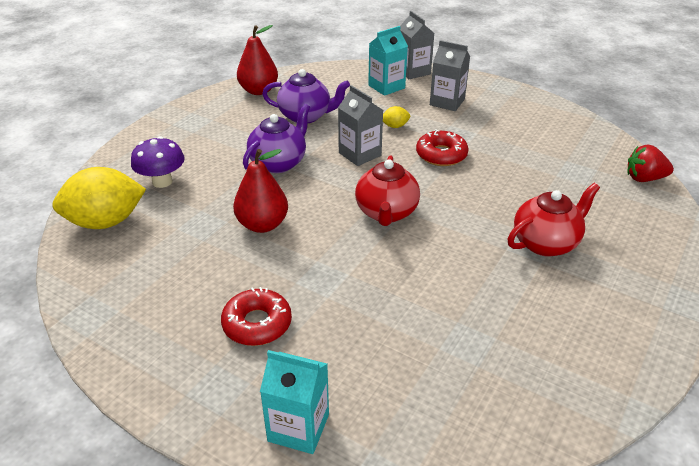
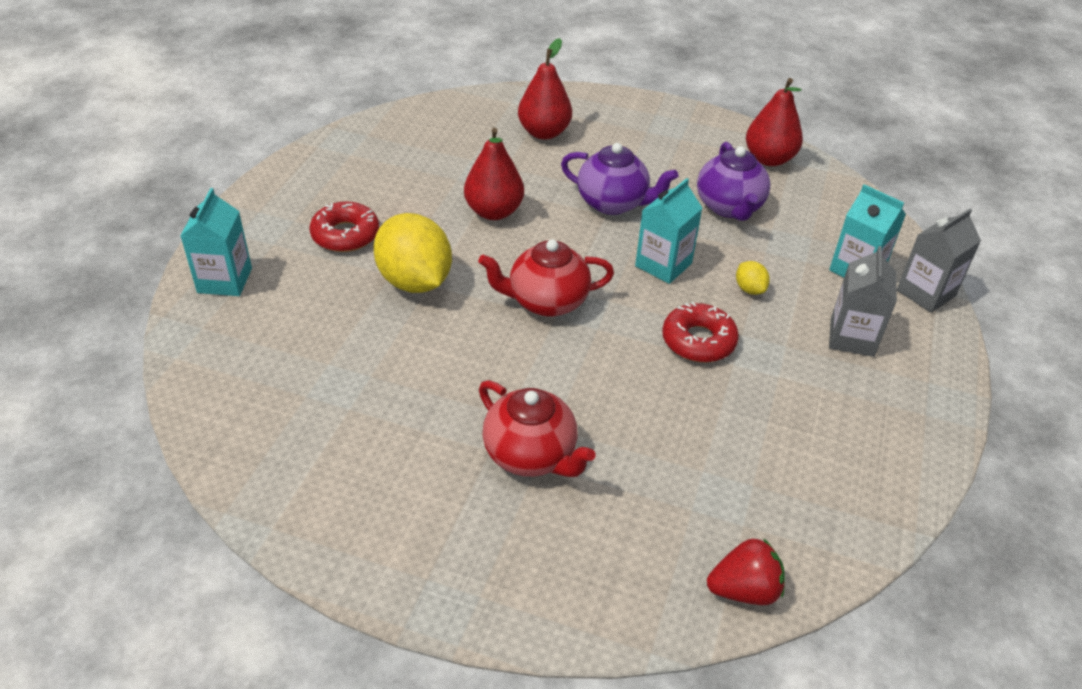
camera: 75 degrees right, 5 degrees up
(106, 222) = (467, 116): yellow lemon -> yellow lemon (414, 281)
(162, 181) = (544, 132): purple mushroom -> red pear
(360, 154) = (663, 265): grey carton -> turquoise carton
(644, 178) = (744, 590): red strawberry -> red strawberry turned 90 degrees clockwise

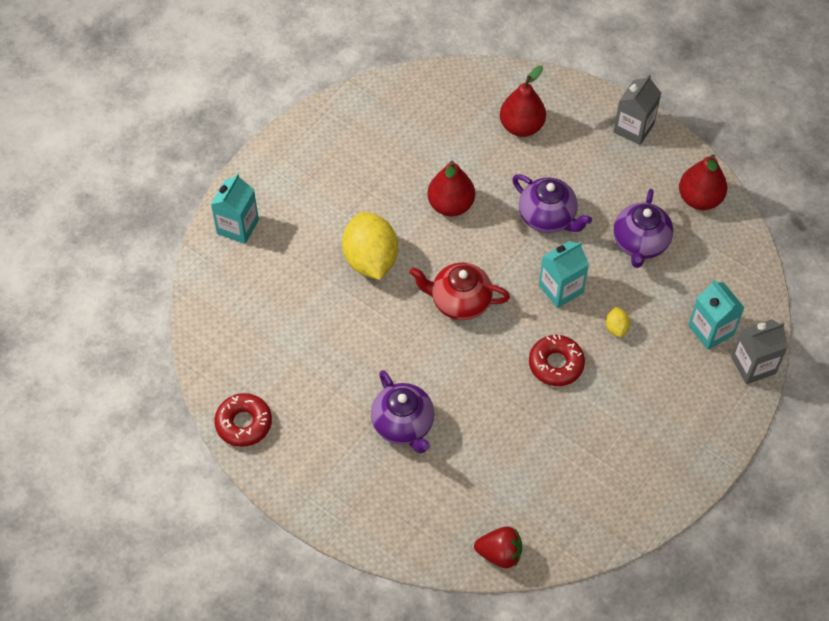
camera: 20 degrees right, 15 degrees up
(345, 235) = (332, 203): red donut -> red donut (244, 423)
(531, 455) = (403, 425): red teapot -> purple teapot
(852, 337) = (671, 390): grey carton -> grey carton (633, 128)

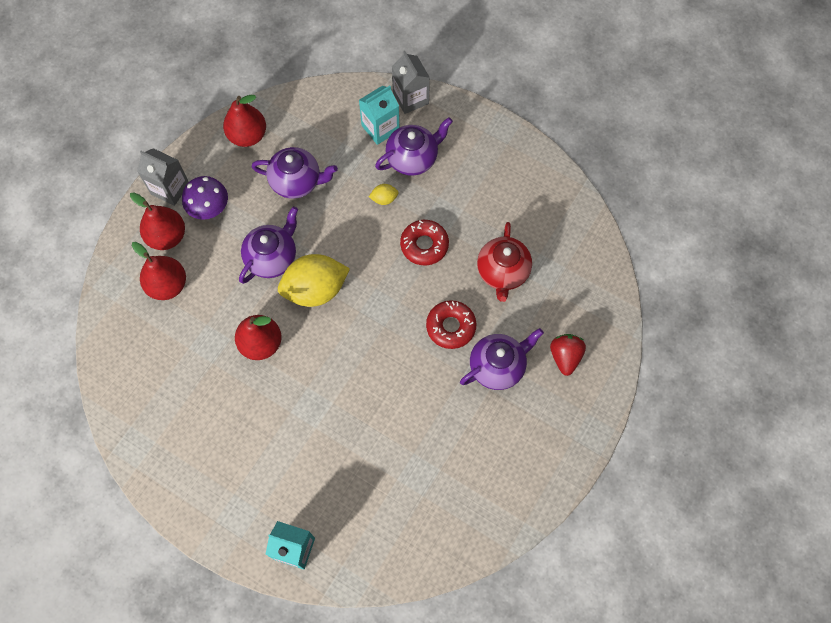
camera: 95 degrees left, 10 degrees up
(244, 423) = (513, 510): red donut -> red donut (451, 327)
(370, 260) = (327, 412): yellow lemon -> yellow lemon (315, 289)
(459, 302) = (367, 328): red teapot -> red teapot (502, 272)
(499, 553) = (604, 281): red strawberry -> red strawberry (565, 357)
(560, 289) = (348, 244): turquoise carton -> none
(577, 126) = (167, 236): none -> red pear
(609, 163) = (209, 208): none -> purple mushroom
(669, 361) = (413, 158): none -> purple teapot

